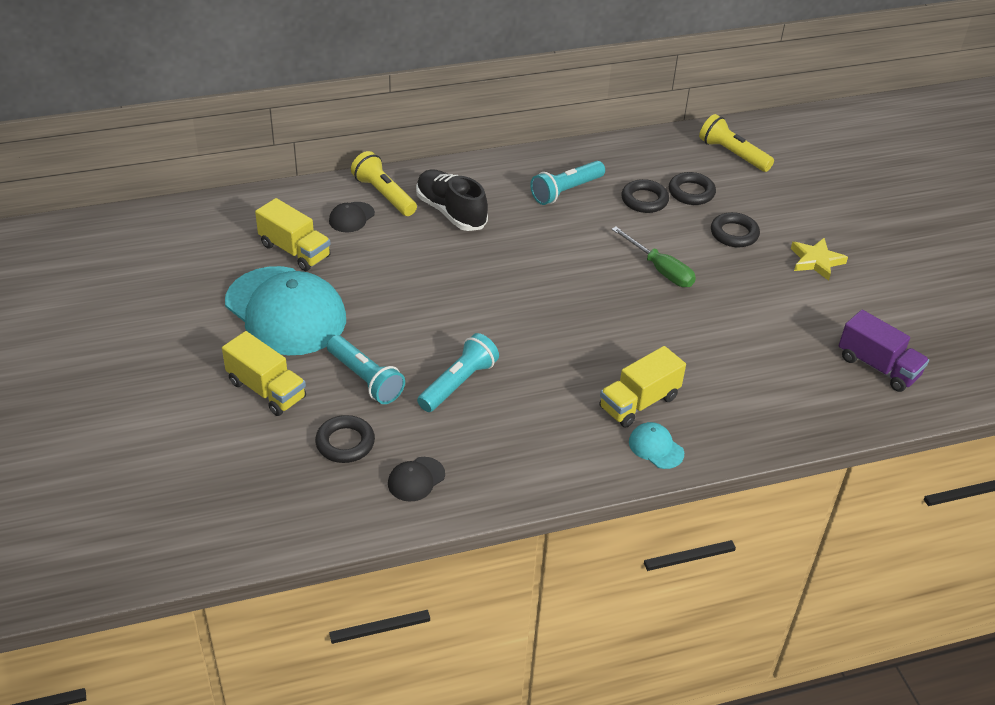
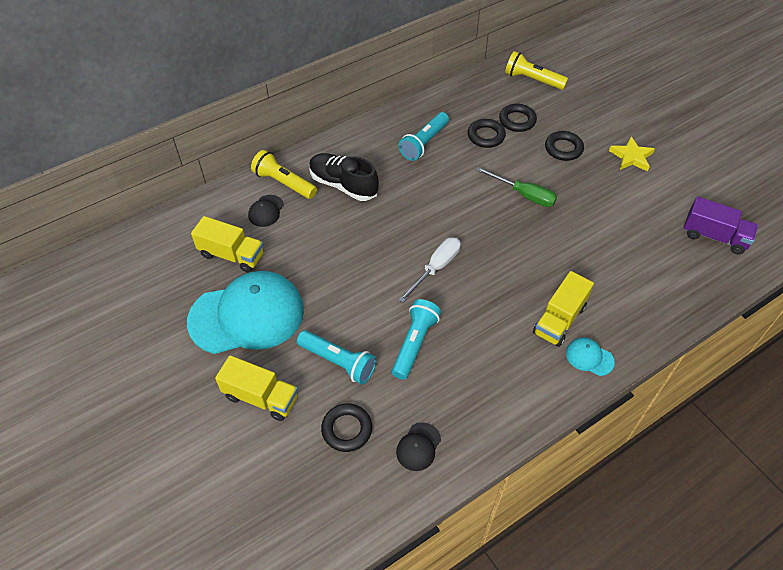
camera: 15 degrees left, 10 degrees up
(285, 311) = (247, 315): turquoise cap -> turquoise cap turned 45 degrees counterclockwise
(519, 317) = (436, 268): none -> white screwdriver

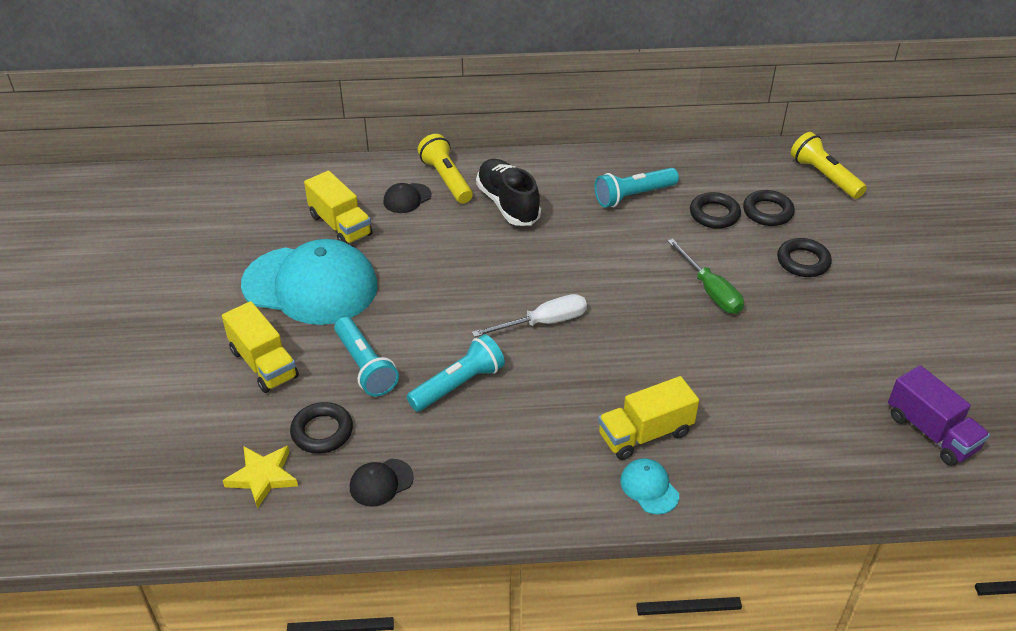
camera: 30 degrees right, 10 degrees down
(631, 157) = (888, 303): yellow star -> yellow star (263, 477)

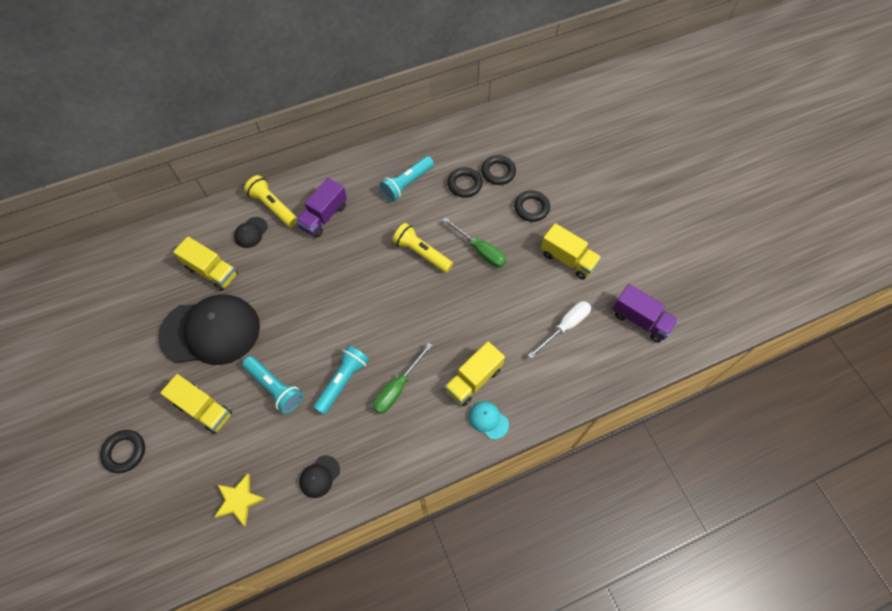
camera: 20 degrees left, 20 degrees up
(310, 285) = (210, 331): turquoise cap -> black cap
(322, 431) = (265, 450): black ring -> black ring (125, 452)
(508, 204) = (324, 216): black shoe -> purple truck
(531, 413) = (397, 388): none -> green screwdriver
(543, 323) = (381, 312): white screwdriver -> white screwdriver (565, 327)
(824, 176) = (526, 130): yellow flashlight -> yellow flashlight (421, 253)
(838, 332) = (568, 259): none -> yellow truck

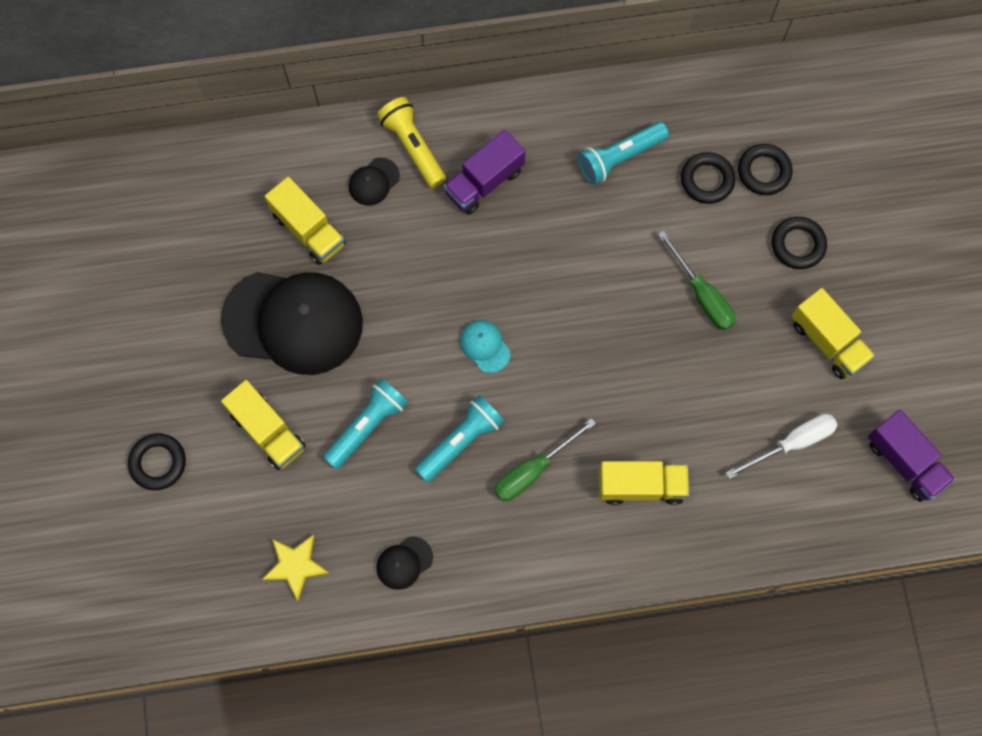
camera: 15 degrees right, 10 degrees up
(275, 387) = (367, 426): turquoise flashlight -> turquoise flashlight turned 105 degrees counterclockwise
(421, 253) = (614, 277): yellow flashlight -> none
(473, 379) = (641, 486): yellow truck -> yellow truck turned 150 degrees counterclockwise
(488, 420) = (646, 547): turquoise cap -> turquoise cap (485, 346)

